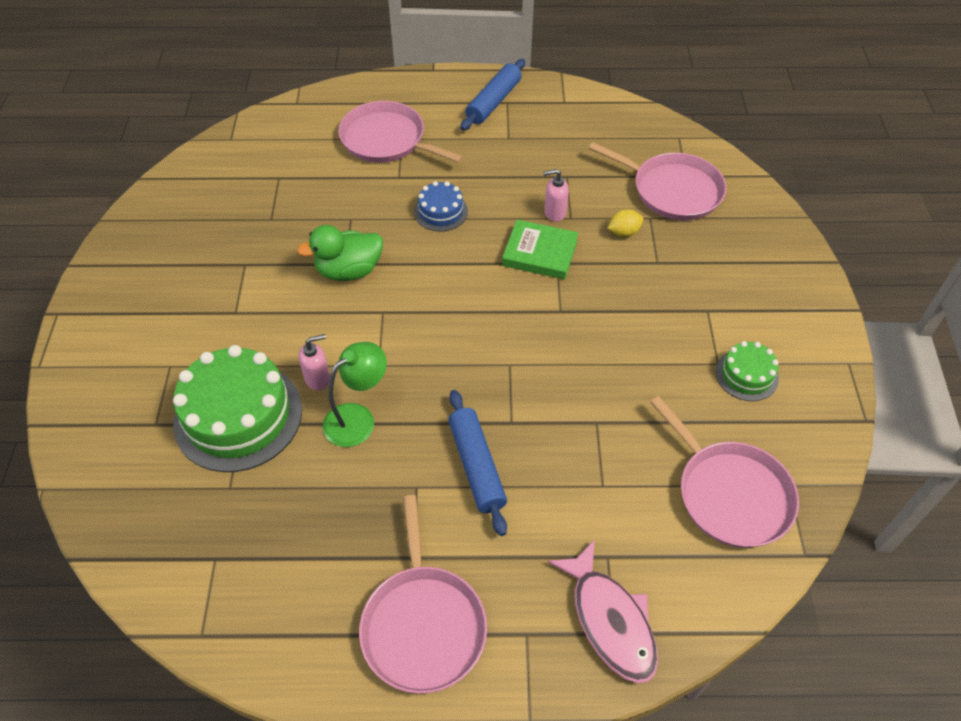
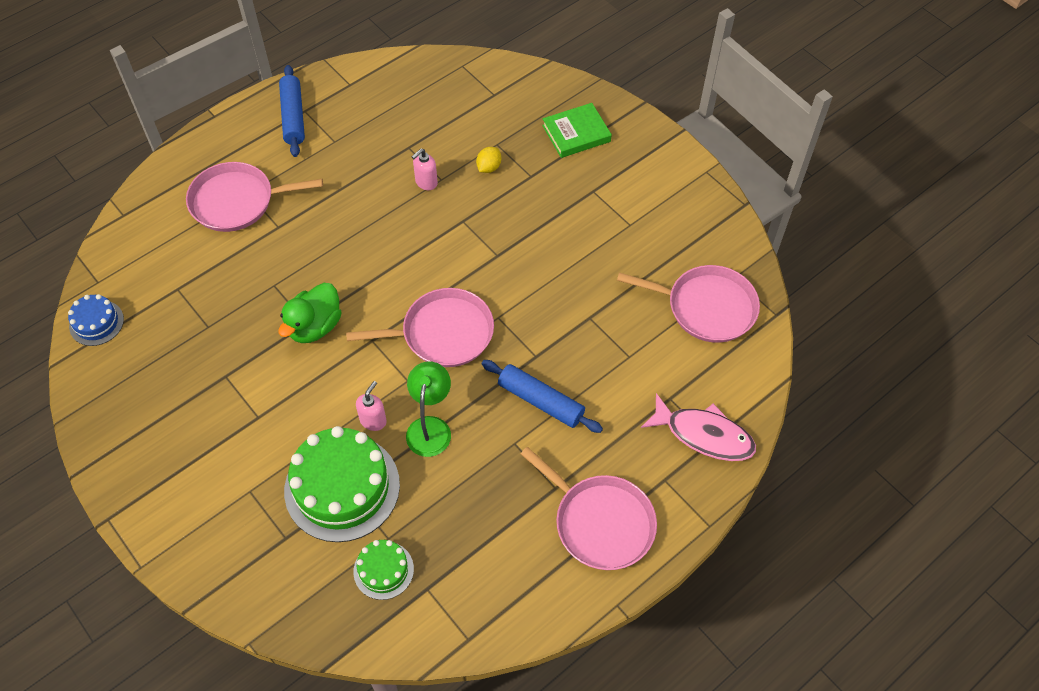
camera: 40 degrees left, 5 degrees up
(441, 211) = (339, 235): blue cake -> blue cake (96, 323)
(540, 253) = (444, 221): green book -> green book (576, 133)
(672, 190) = (494, 113): pink pan -> pink pan (443, 333)
(746, 375) = (654, 221): green cake -> green cake (383, 570)

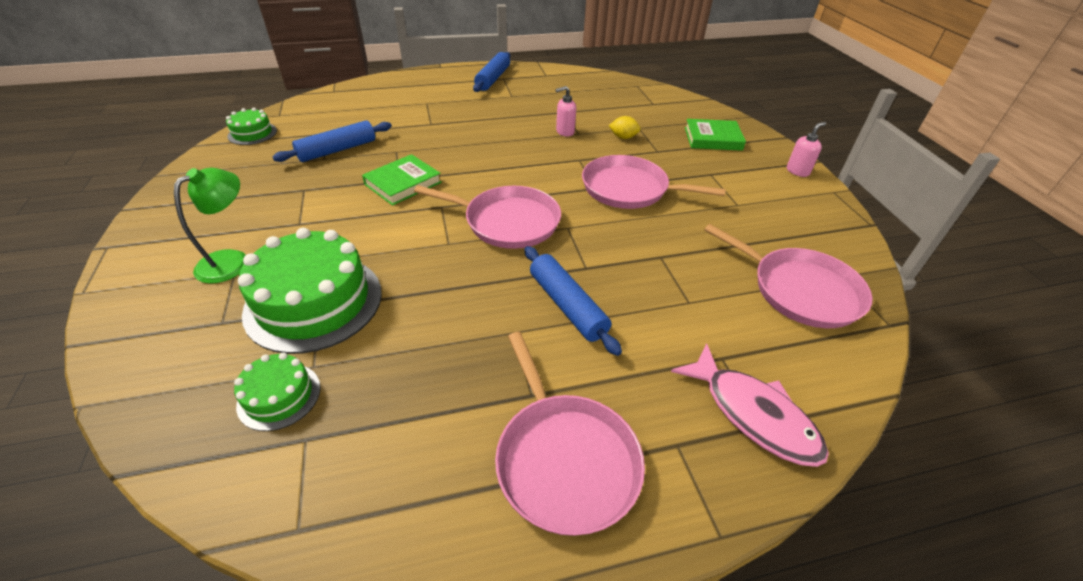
camera: 25 degrees right, 15 degrees down
(96, 323) = (252, 133): blue cake -> green cake
(211, 308) = (337, 150): none -> blue rolling pin
(237, 201) = (415, 105): pink pan -> pink pan (629, 189)
(314, 326) = (403, 183): green duck -> green book
(373, 420) = (391, 261): pink soap dispenser -> pink soap dispenser (797, 171)
(430, 427) = (439, 286): green lamp -> green lamp (232, 260)
(489, 167) = (623, 137): yellow lemon -> yellow lemon turned 45 degrees clockwise

